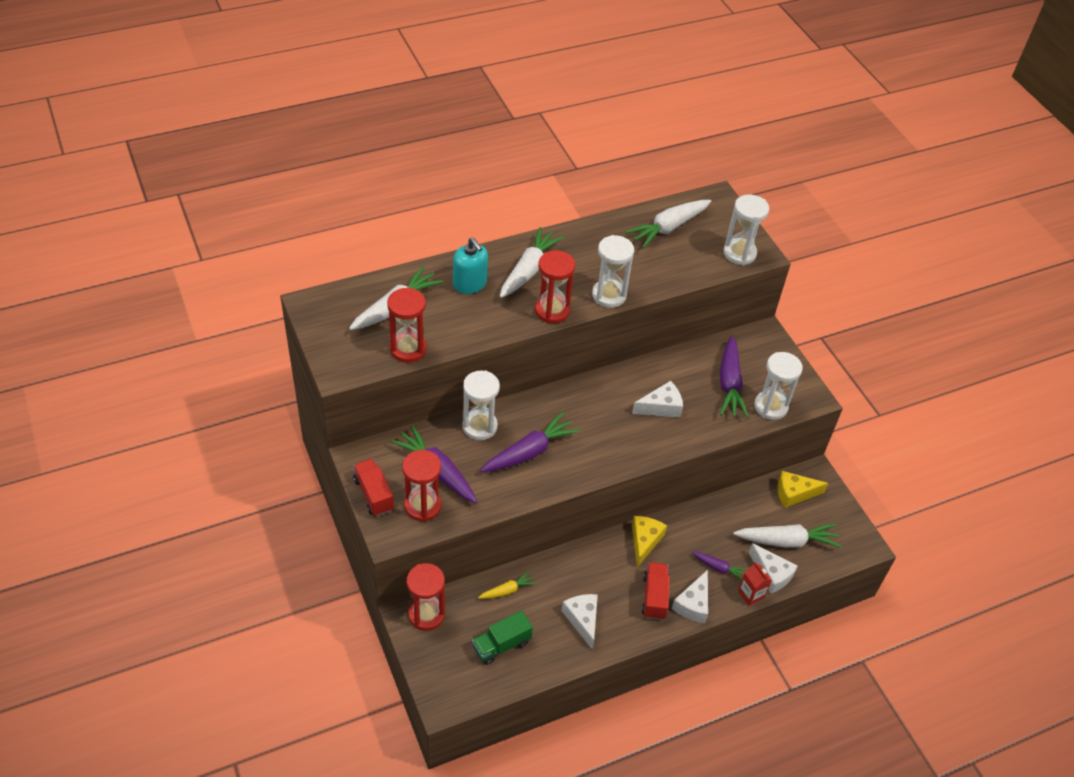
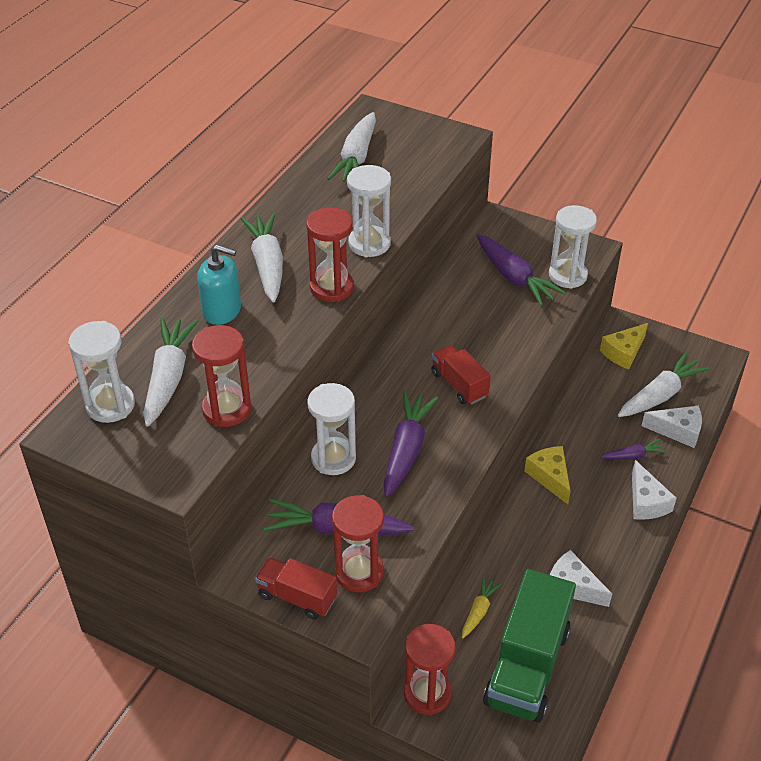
camera: 35 degrees left, 5 degrees down
(501, 645) = (527, 666): green truck -> green truck, size x1.83
(654, 597) = (609, 519): red truck -> red truck (459, 384)
(661, 407) = (479, 333): white cheese -> none
(739, 253) = (442, 145): white hourglass -> white hourglass (110, 405)
(751, 594) = (680, 459): red carton -> none

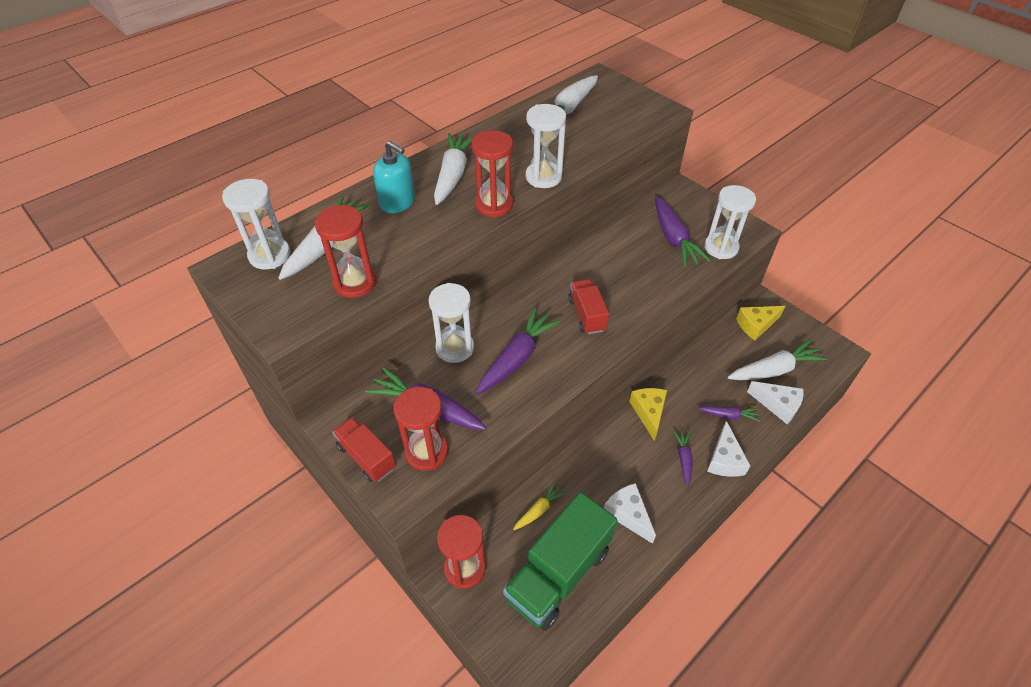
camera: 20 degrees right, 5 degrees up
(605, 514) = (683, 459): none -> purple carrot

